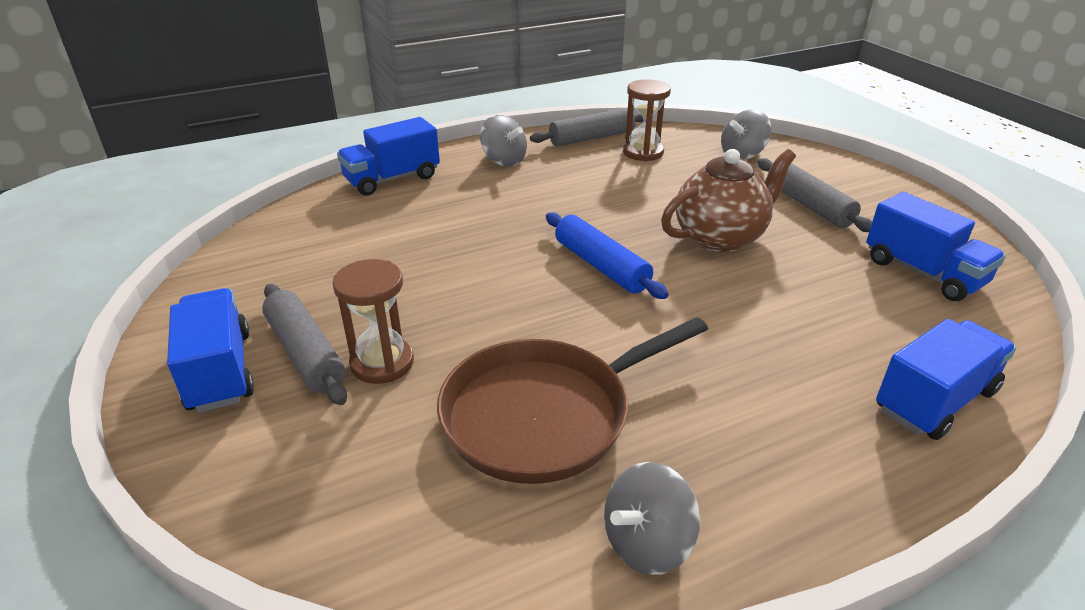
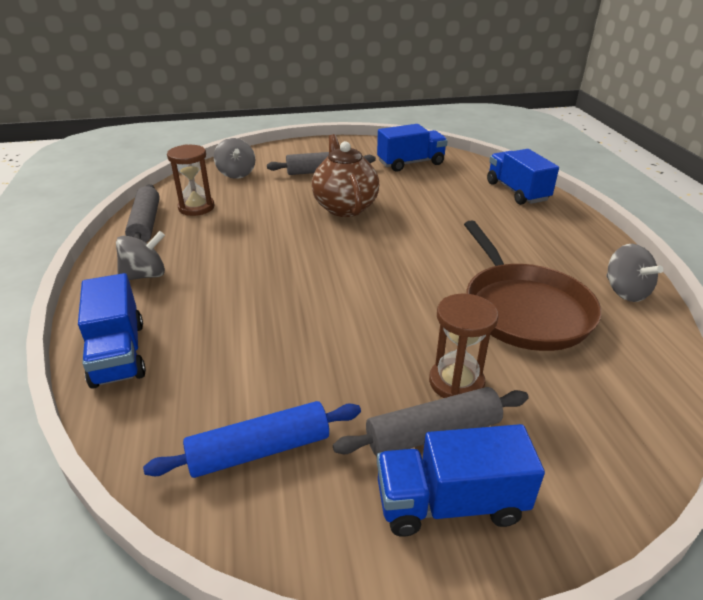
camera: 75 degrees left, 0 degrees up
(601, 266) = (358, 257): blue rolling pin -> blue rolling pin (260, 450)

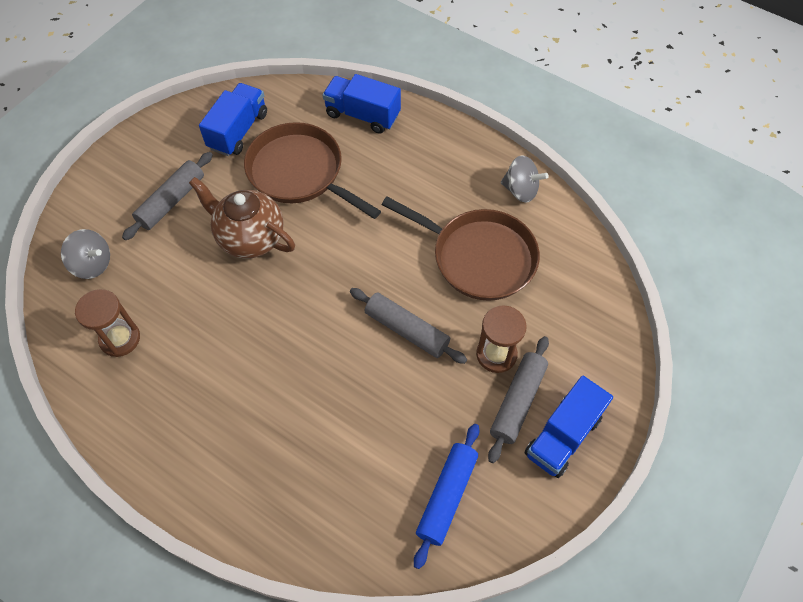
camera: 45 degrees left, 25 degrees up
(118, 353) = (276, 520): blue truck -> none
(145, 275) = (190, 445): grey spinning top -> none
(146, 224) = (103, 394): grey rolling pin -> grey rolling pin (406, 330)
(426, 196) = (299, 172): none -> brown pan

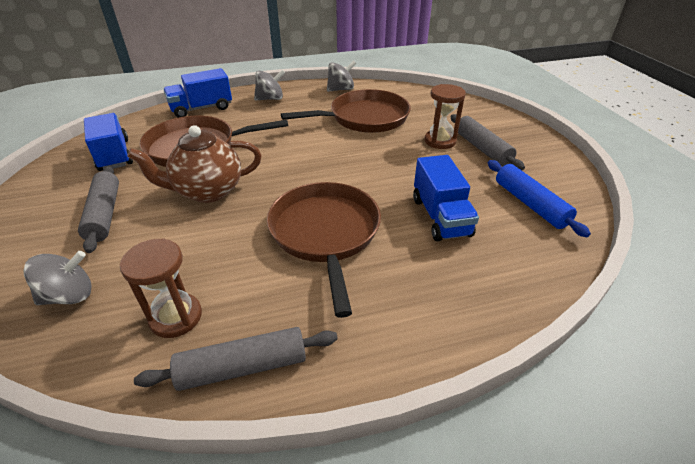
camera: 50 degrees left, 20 degrees down
(268, 360) = (325, 233): none -> brown pan
(406, 330) = (381, 162): grey rolling pin -> grey rolling pin (243, 367)
(436, 149) = (270, 99): none -> grey spinning top
(562, 436) = (521, 145): blue truck -> blue truck (440, 217)

